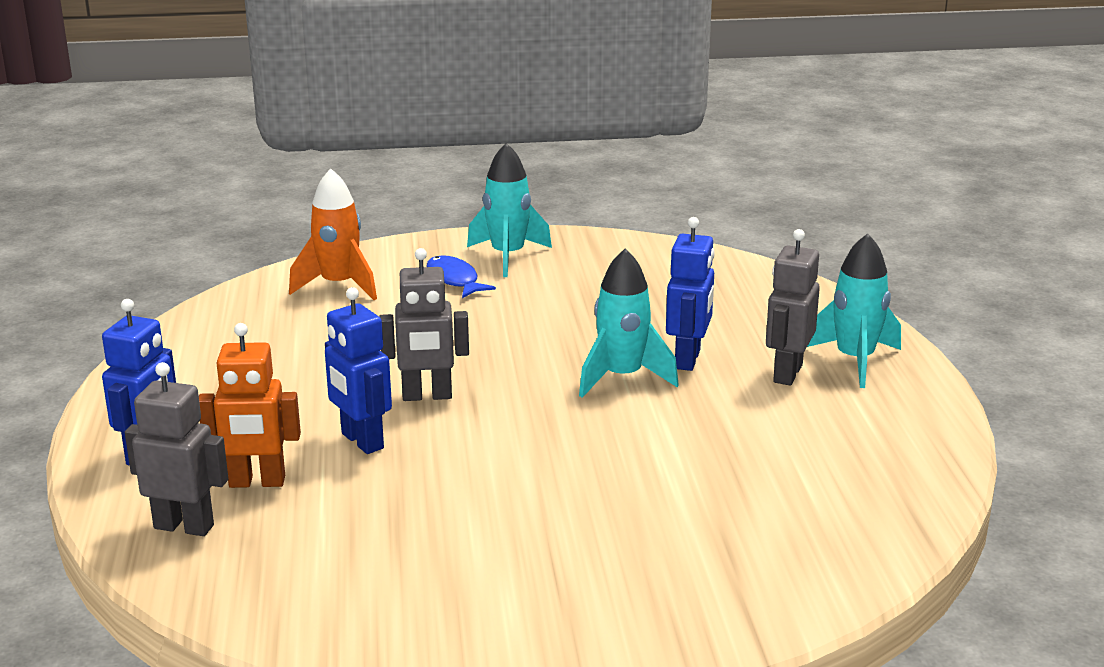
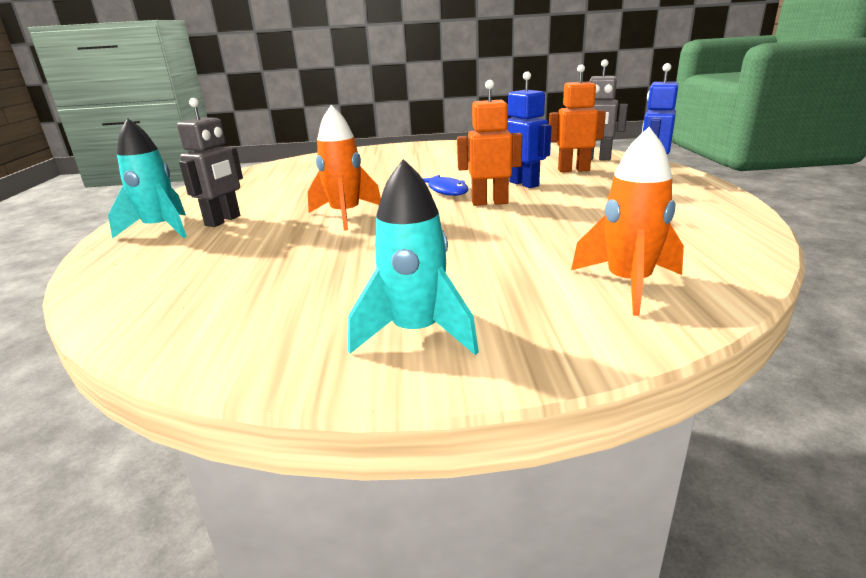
camera: 175 degrees left, 0 degrees up
(427, 396) = (489, 202): grey robot -> orange robot
(454, 280) = (488, 294): blue fish -> blue fish (446, 191)
(622, 378) = (345, 215): turquoise rocket -> orange rocket
(688, 359) = (286, 227): blue robot -> none

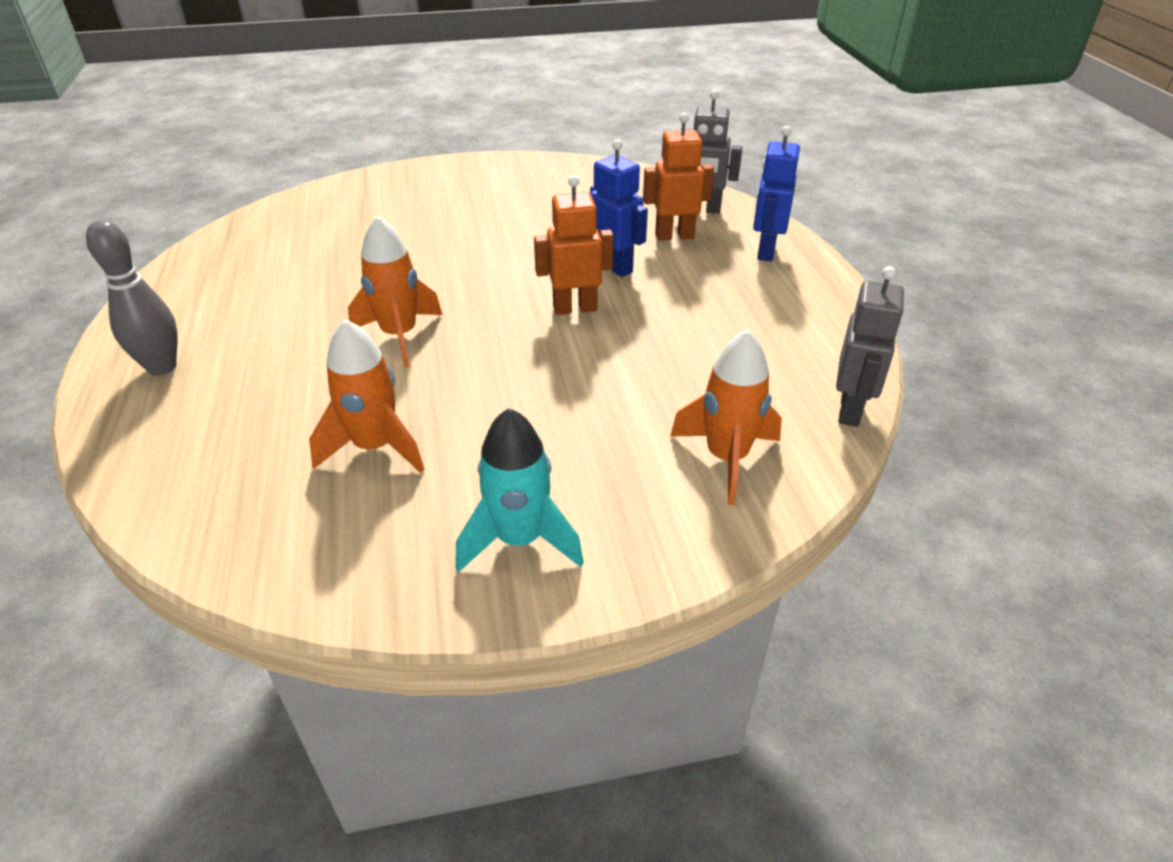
camera: 10 degrees left, 15 degrees up
(161, 229) = (162, 367): turquoise rocket -> grey bowling pin
(223, 221) = (240, 348): grey robot -> grey robot (850, 410)
(303, 272) = (375, 447): none -> orange rocket
(446, 191) = (518, 281): blue fish -> none

